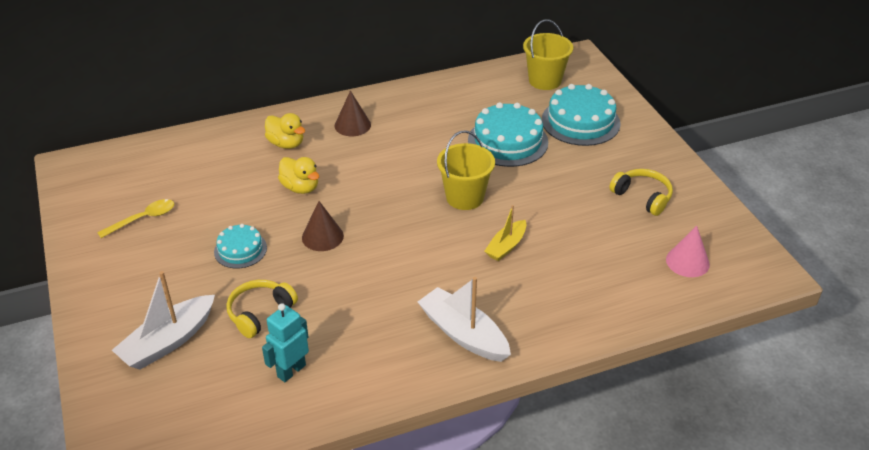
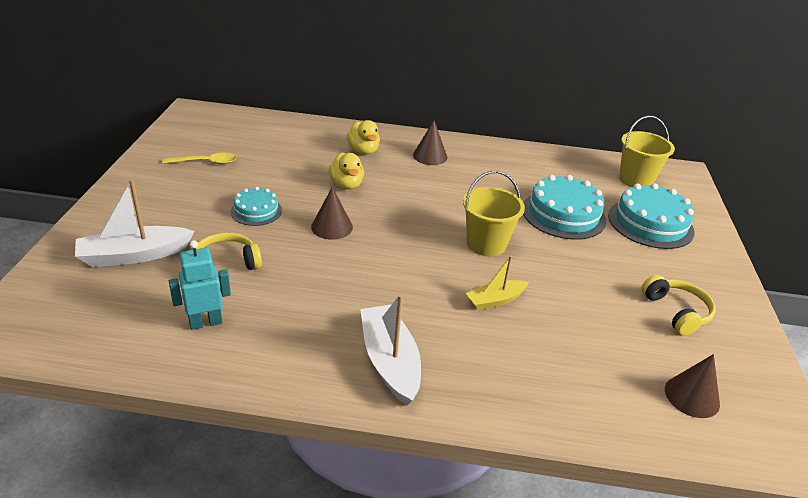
camera: 25 degrees right, 5 degrees down
(687, 262) = (692, 396): pink cone -> brown cone

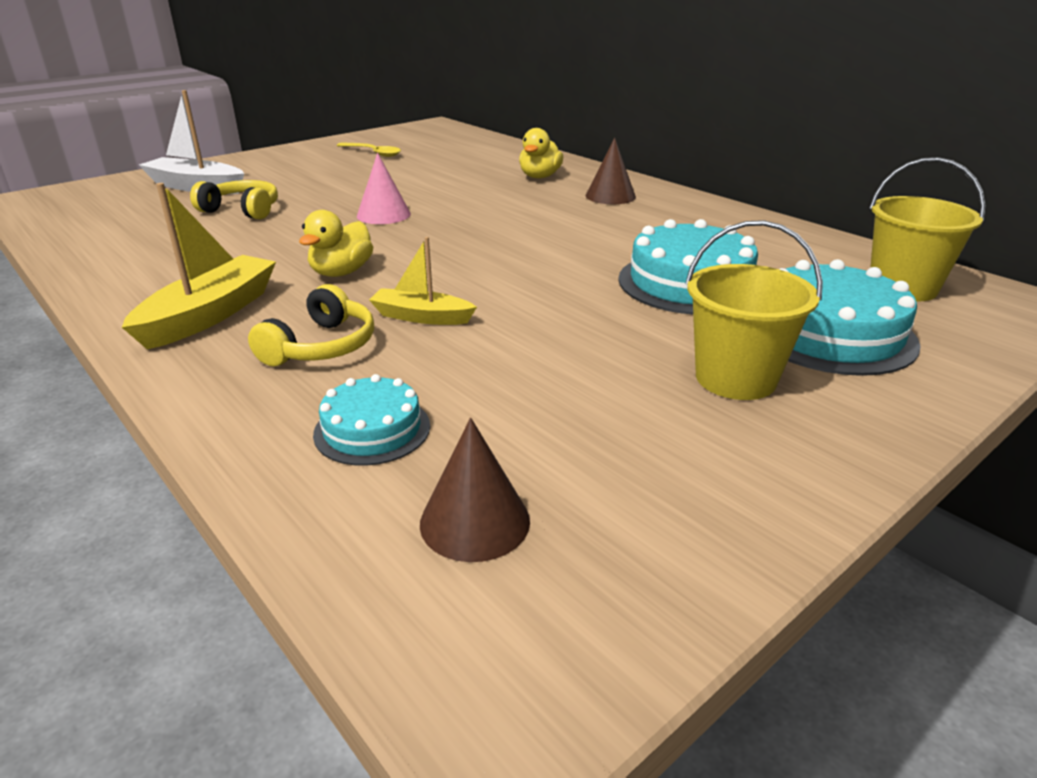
camera: 45 degrees right, 5 degrees down
(205, 322) = (146, 236): turquoise robot -> none
(256, 211) = (343, 188): turquoise cake -> turquoise cake (372, 429)
(332, 227) = (383, 215): brown cone -> pink cone
(346, 184) = (466, 193): yellow duck -> yellow duck (341, 272)
(389, 361) = (210, 314): white boat -> yellow boat
(486, 244) = (519, 273): yellow bucket -> yellow bucket (735, 378)
(676, 312) = (663, 430): yellow headphones -> yellow headphones (321, 346)

